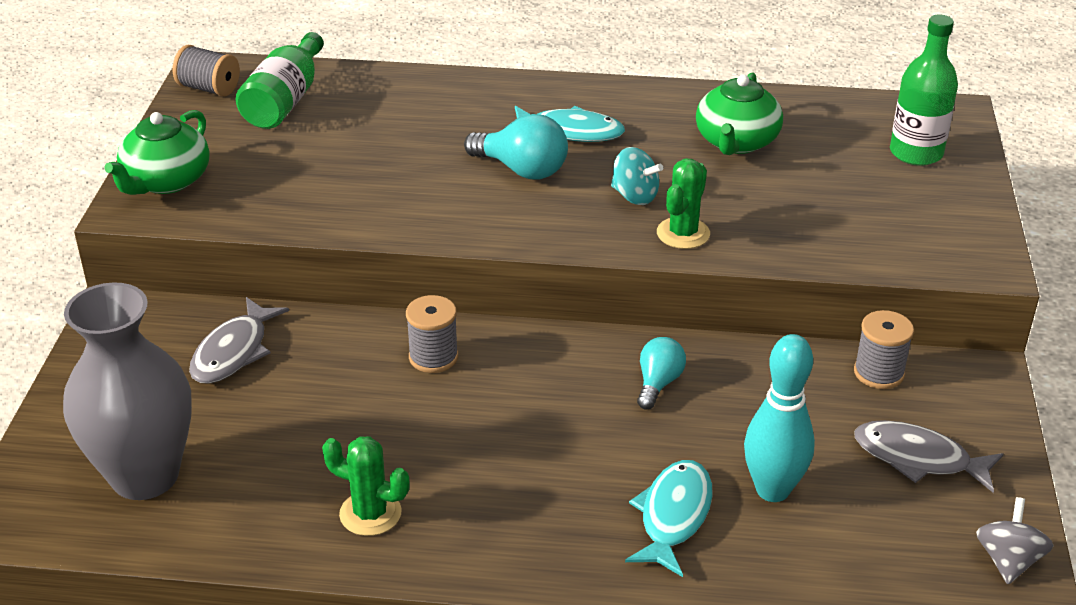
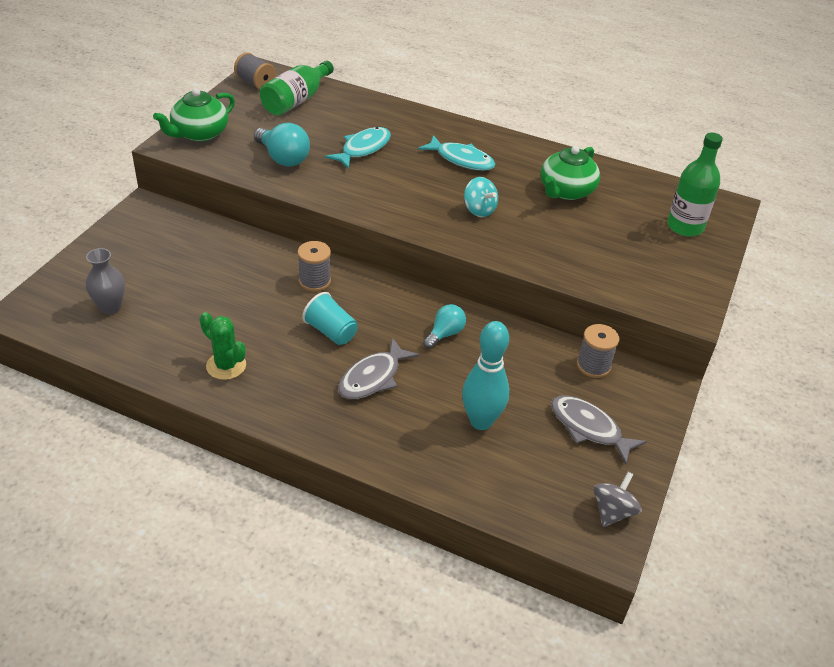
camera: 15 degrees right, 5 degrees up
(145, 476) = (110, 307): grey vase -> grey vase, size x0.50
(234, 352) = (199, 247): grey fish -> grey fish (373, 377)
(497, 423) = (331, 332): none -> turquoise cup
(522, 170) = (417, 176): turquoise light bulb -> turquoise light bulb (283, 158)
(673, 516) = (408, 420): turquoise fish -> turquoise fish (363, 149)
(683, 233) = (496, 241): green cactus -> none

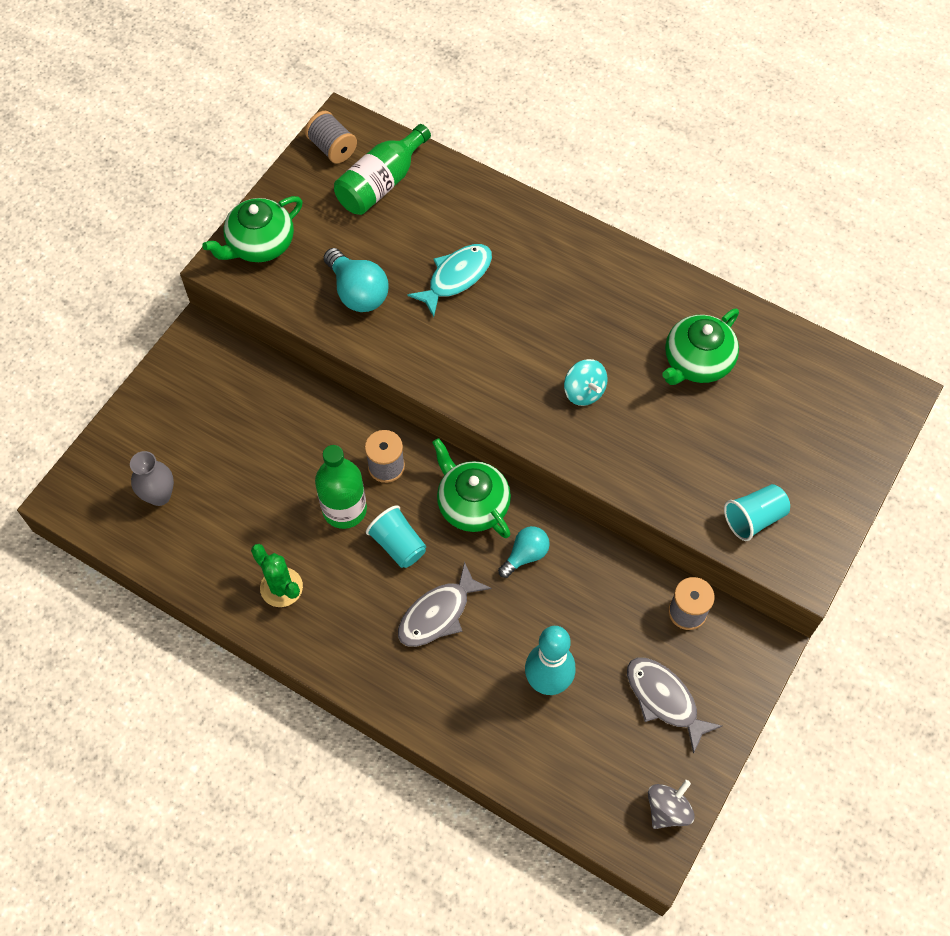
camera: 10 degrees right, 20 degrees up
(393, 302) = (472, 504): none -> green teapot
(461, 160) = (575, 300): turquoise fish -> none
(638, 281) = (754, 518): none -> turquoise cup
(685, 226) = (832, 430): green bottle -> green bottle (344, 509)

